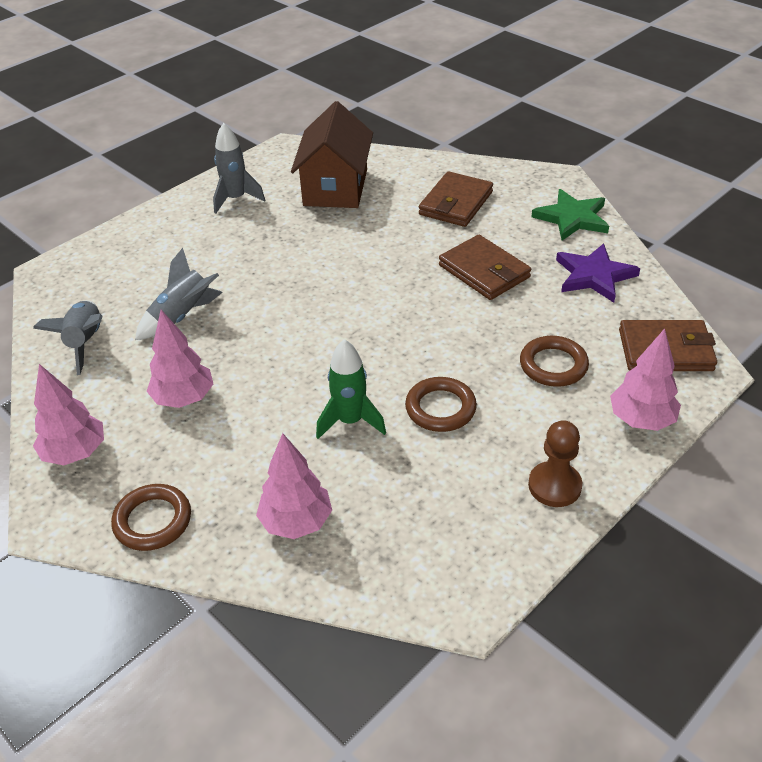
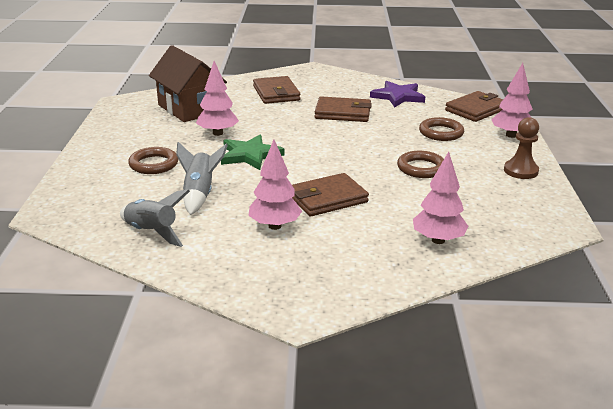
camera: 45 degrees left, 15 degrees down
(75, 453) = (251, 280): pink tree -> pink tree (217, 133)
(153, 521) = (362, 281): brown ring -> brown ring (153, 164)
(236, 199) = (129, 133): grey rocket -> none
(279, 393) = (327, 199): none -> brown wallet
(350, 421) = (387, 192): green rocket -> none
(572, 218) = (348, 80): green star -> green star (250, 155)

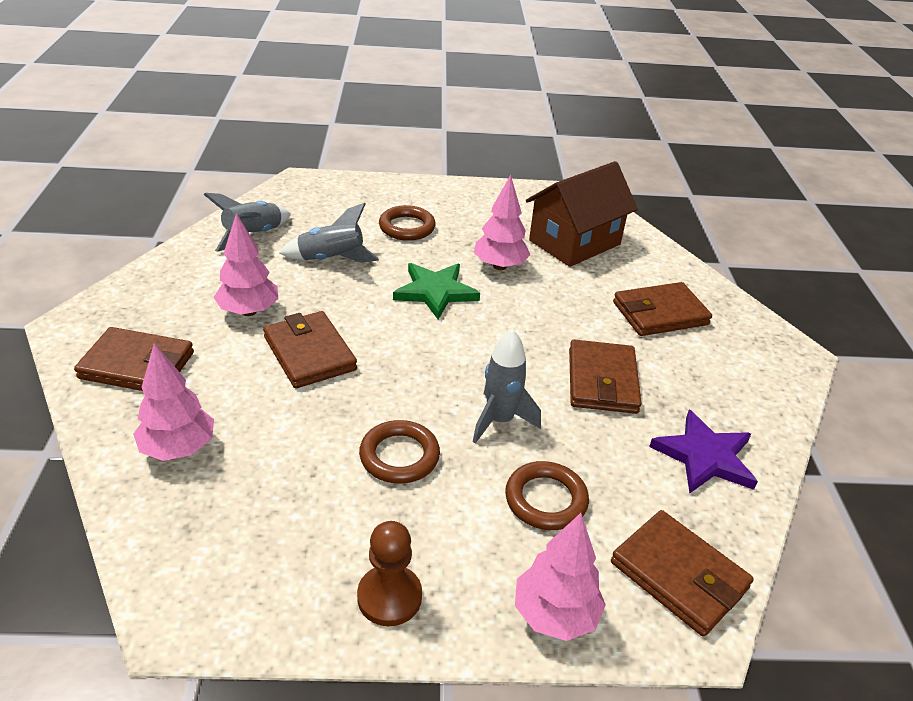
camera: 85 degrees right, 10 degrees up
(351, 269) = (137, 365): none -> brown wallet
(383, 140) = (499, 420): none -> grey rocket

